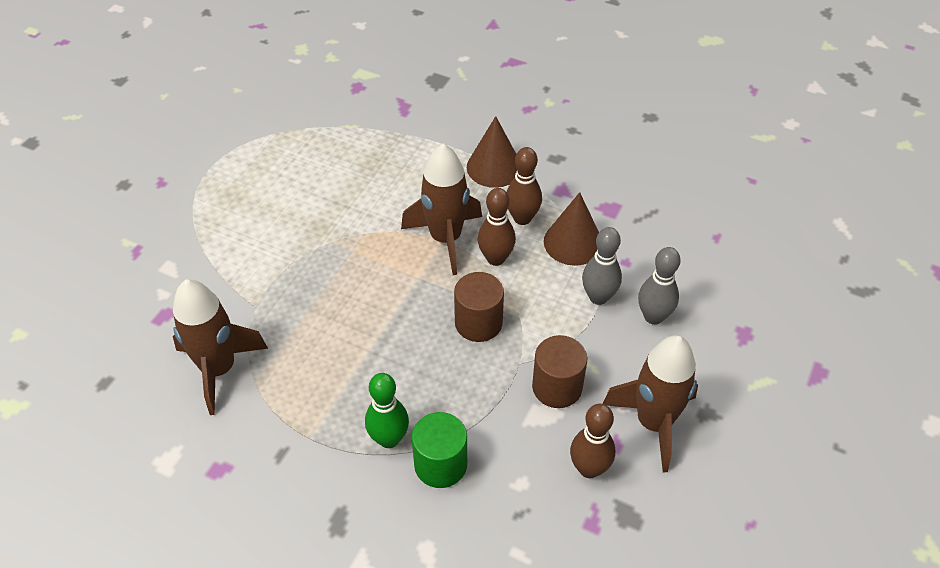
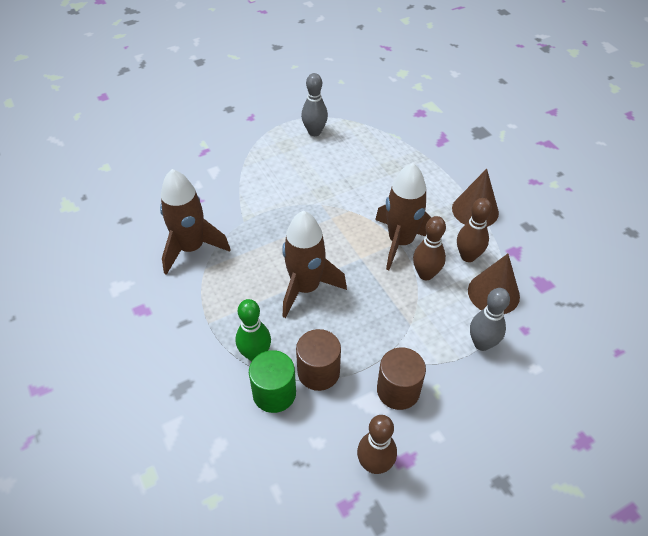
camera: 35 degrees right, 0 degrees up
(478, 323) = (377, 312): brown cylinder -> brown cylinder (318, 372)
(653, 316) = (515, 383): grey bowling pin -> grey bowling pin (314, 132)
(653, 423) = (451, 463): brown rocket -> brown rocket (306, 288)

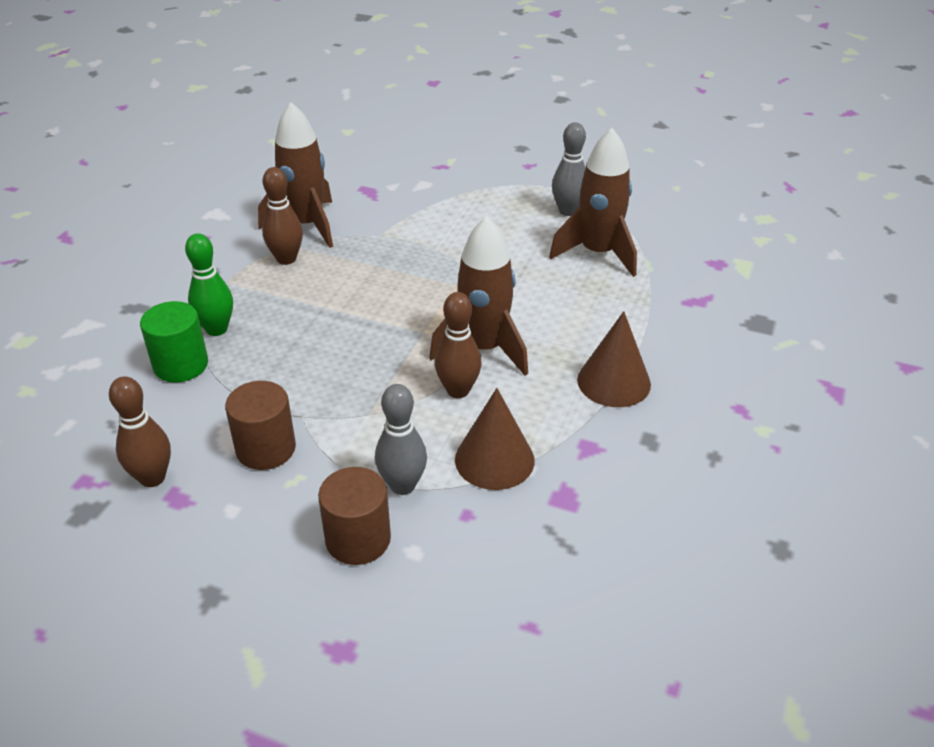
camera: 50 degrees right, 10 degrees down
(306, 288) = (337, 317): brown rocket -> brown rocket (598, 253)
(318, 372) = (235, 380): brown cylinder -> brown cylinder (358, 539)
(468, 256) = (528, 411): brown bowling pin -> brown bowling pin (286, 259)

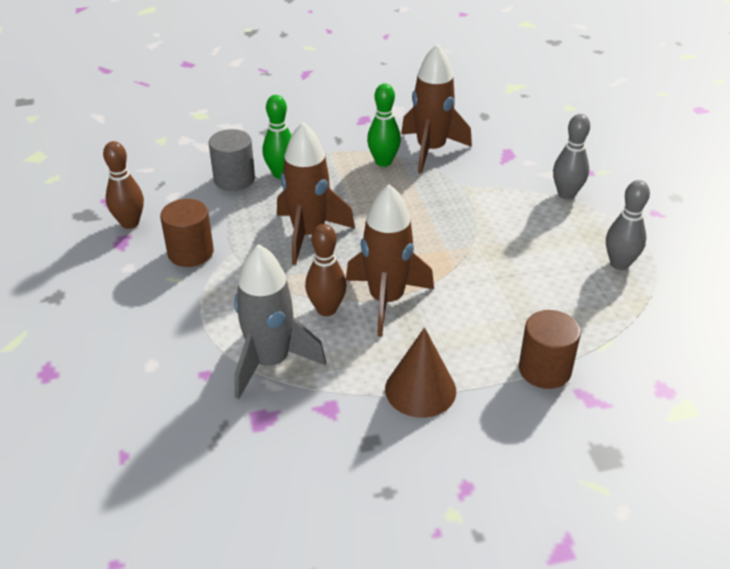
camera: 55 degrees right, 0 degrees up
(181, 365) = (234, 179): green cylinder -> grey cylinder
(286, 259) = (383, 162): brown bowling pin -> green bowling pin
(358, 539) = (143, 333): brown cylinder -> brown cylinder (544, 370)
(402, 485) = (207, 329): grey bowling pin -> grey bowling pin (566, 194)
(494, 459) = (270, 362): brown cone -> grey rocket
(598, 253) = (581, 307): brown rocket -> brown rocket (309, 234)

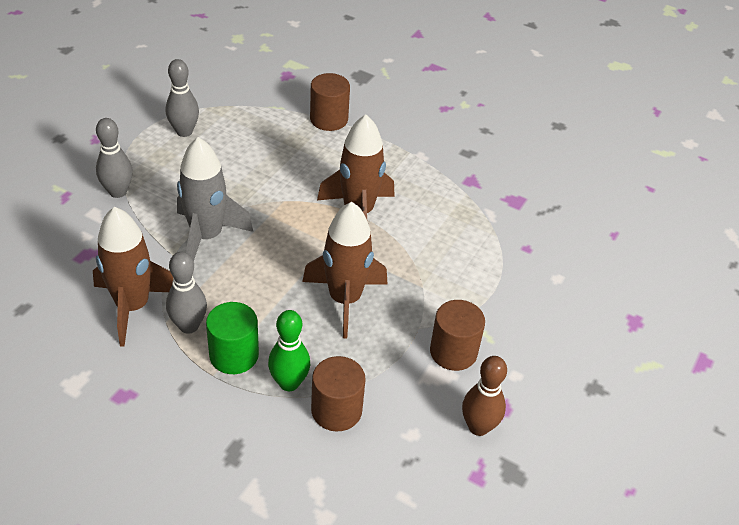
camera: 140 degrees left, 5 degrees up
(234, 179) = (336, 410): grey cylinder -> brown cylinder
(270, 362) = (478, 226): grey rocket -> grey rocket (207, 236)
(326, 309) = (404, 234): brown bowling pin -> none
(334, 166) = (234, 355): none -> green cylinder
(383, 162) = (189, 326): green bowling pin -> grey bowling pin
(420, 389) = (409, 155): brown cone -> none

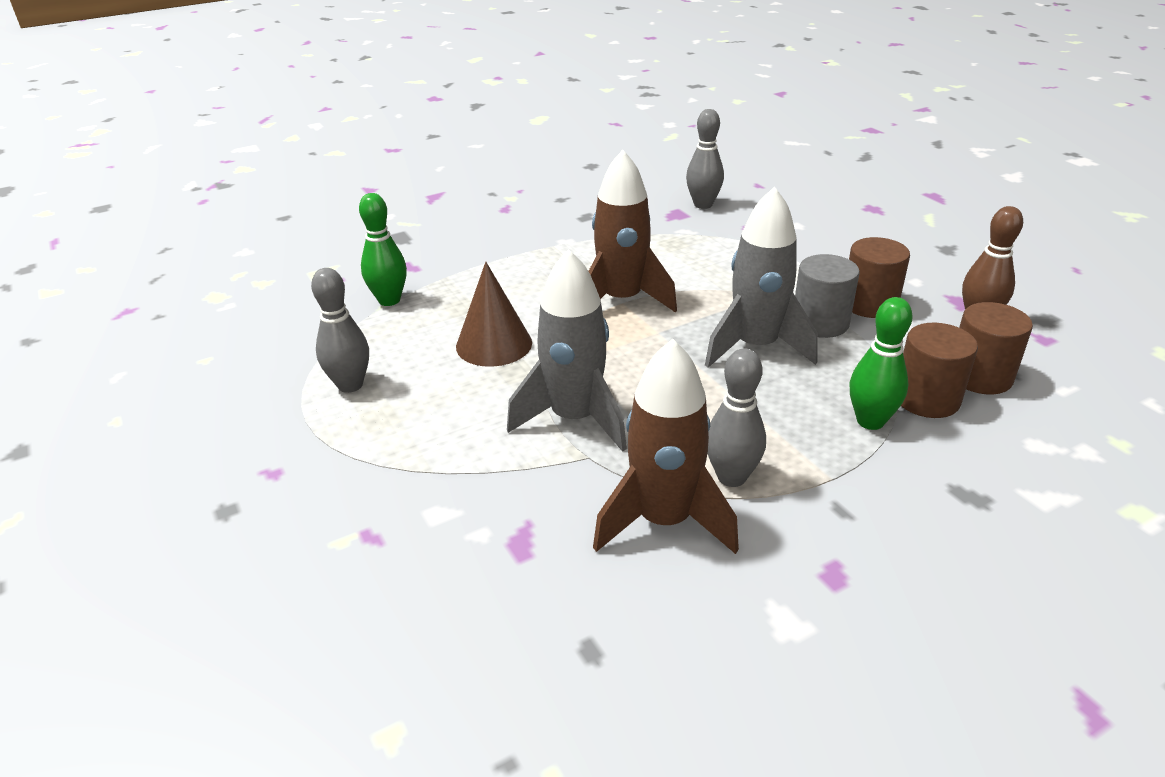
camera: 55 degrees left, 10 degrees down
(118, 192) = (413, 477): grey bowling pin -> grey bowling pin (703, 205)
(234, 355) = (804, 452): green cylinder -> none
(263, 172) = (494, 344): none -> brown cone
(282, 107) = (389, 300): none -> green bowling pin
(329, 119) = (447, 276): brown cylinder -> brown cylinder (979, 377)
(345, 300) = (755, 347): brown rocket -> grey rocket
(403, 328) = (820, 323): none -> grey cylinder

